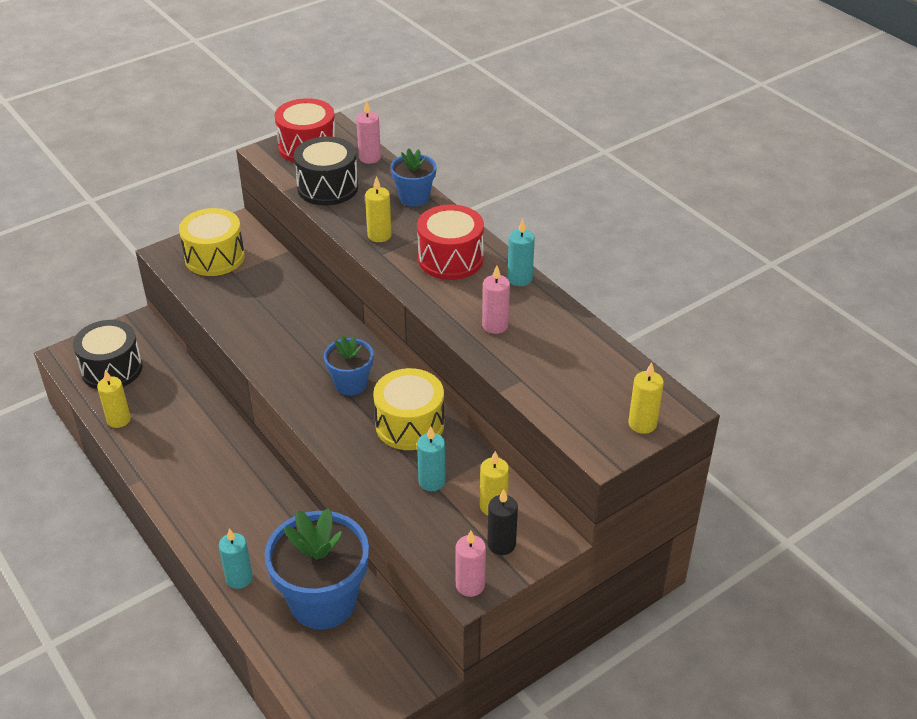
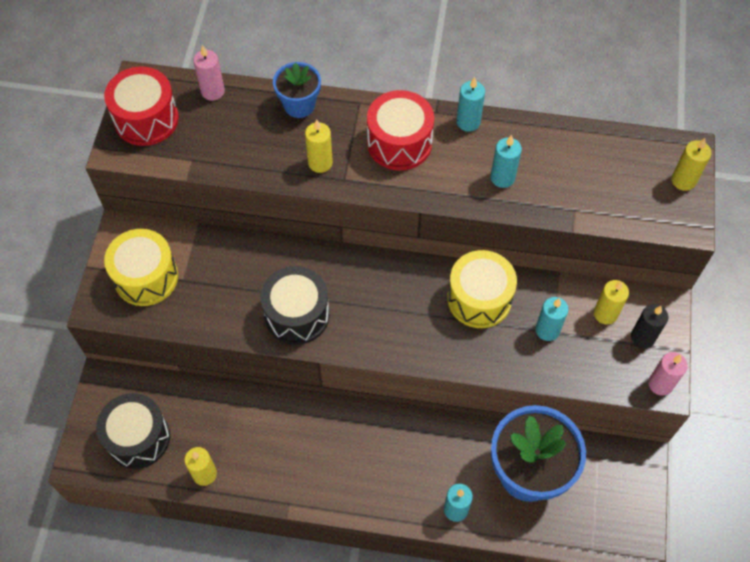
camera: 45 degrees left, 20 degrees up
(327, 187) = (218, 147): black drum -> black drum (297, 315)
(351, 384) = (399, 301): blue flower pot -> none
(495, 325) = (502, 178): pink candle -> turquoise candle

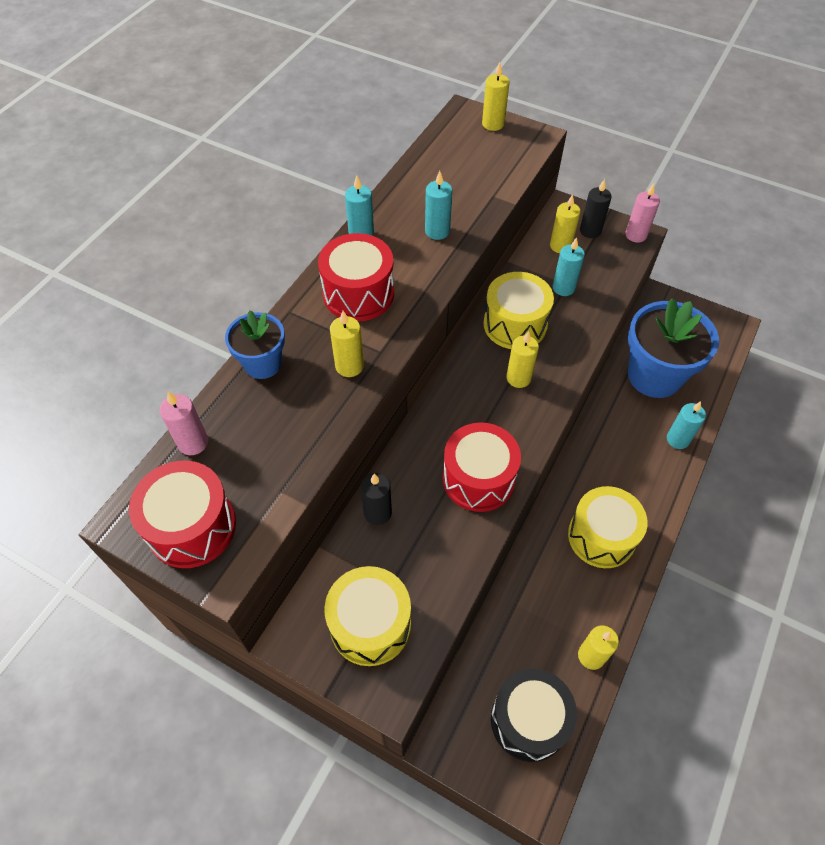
camera: 70 degrees left, 5 degrees down
(239, 251) = (377, 512): none -> black candle
(297, 315) = (478, 478): black drum -> red drum
(320, 459) = (601, 536): none -> yellow drum
(416, 318) = (518, 378): none -> yellow candle

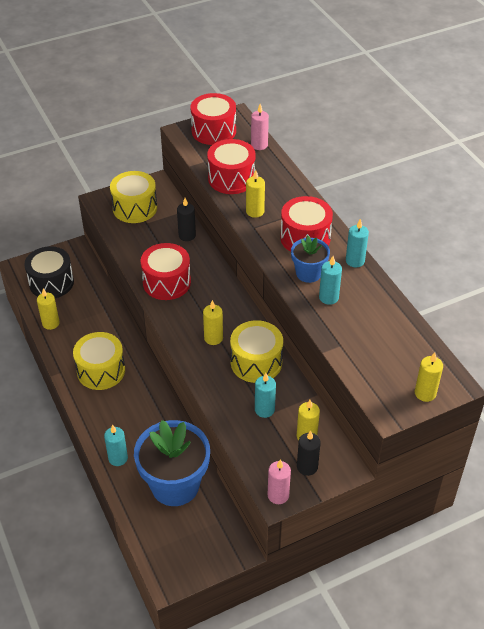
camera: 125 degrees right, 10 degrees down
(262, 364) = (287, 183): blue flower pot -> blue flower pot (308, 273)
(298, 431) = (231, 178): none -> red drum

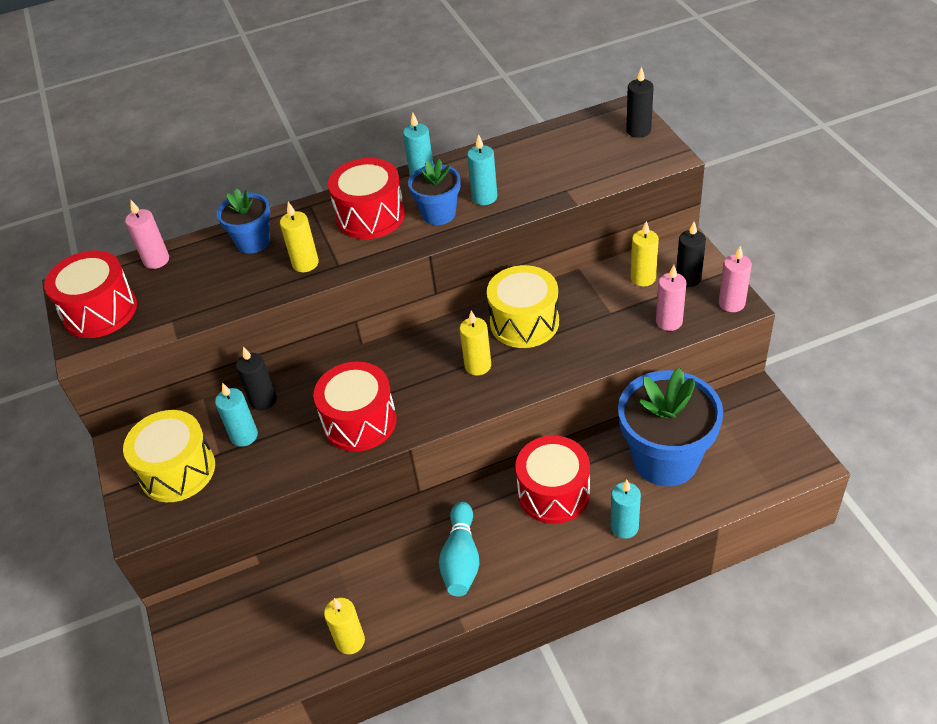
camera: 80 degrees left, 0 degrees up
(51, 283) = (254, 649): black drum -> none
(101, 371) = (461, 559): yellow drum -> turquoise bowling pin
(231, 178) = (224, 289): red drum -> red drum (553, 493)
(257, 451) = (669, 322): none -> pink candle
(264, 410) = (603, 315): turquoise candle -> turquoise candle (244, 436)
(277, 184) = (253, 242): none -> blue flower pot
(425, 393) = (638, 130): yellow candle -> black candle

